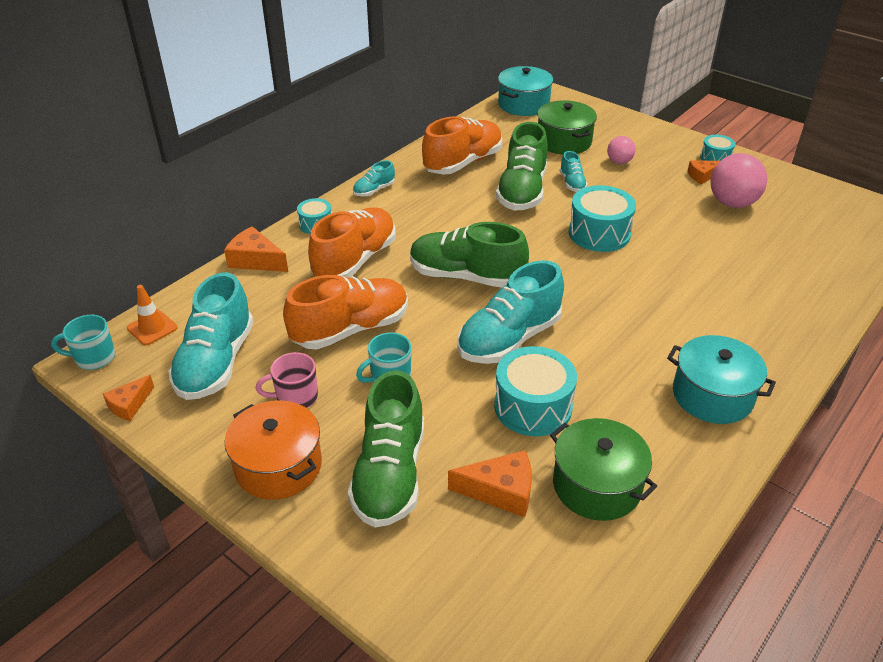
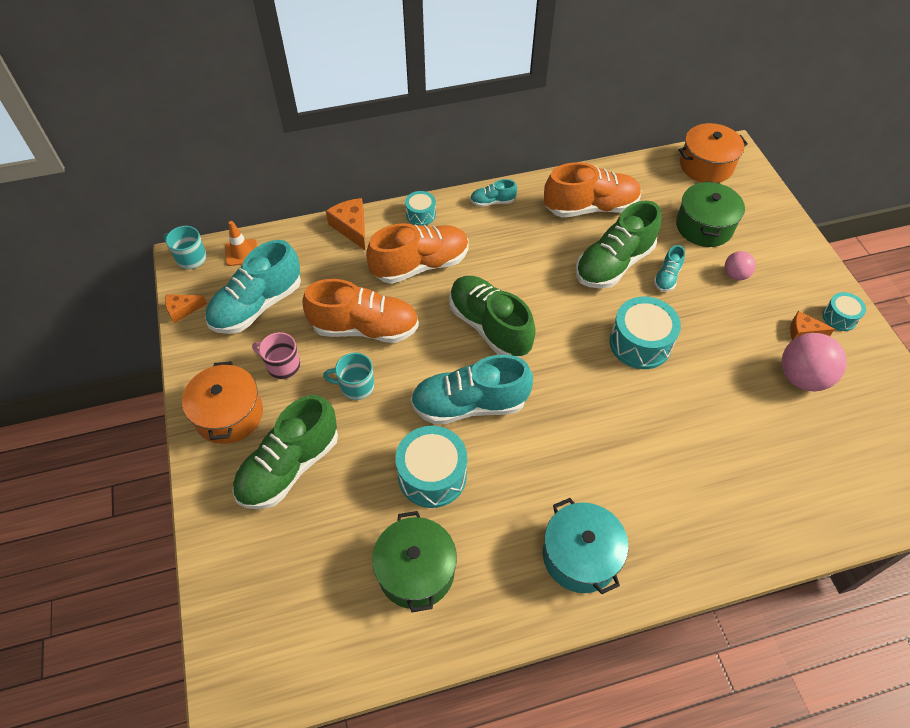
camera: 35 degrees right, 15 degrees up
(500, 491) = (347, 529): orange cheese -> none
(523, 104) = (706, 165): turquoise pot -> orange pot

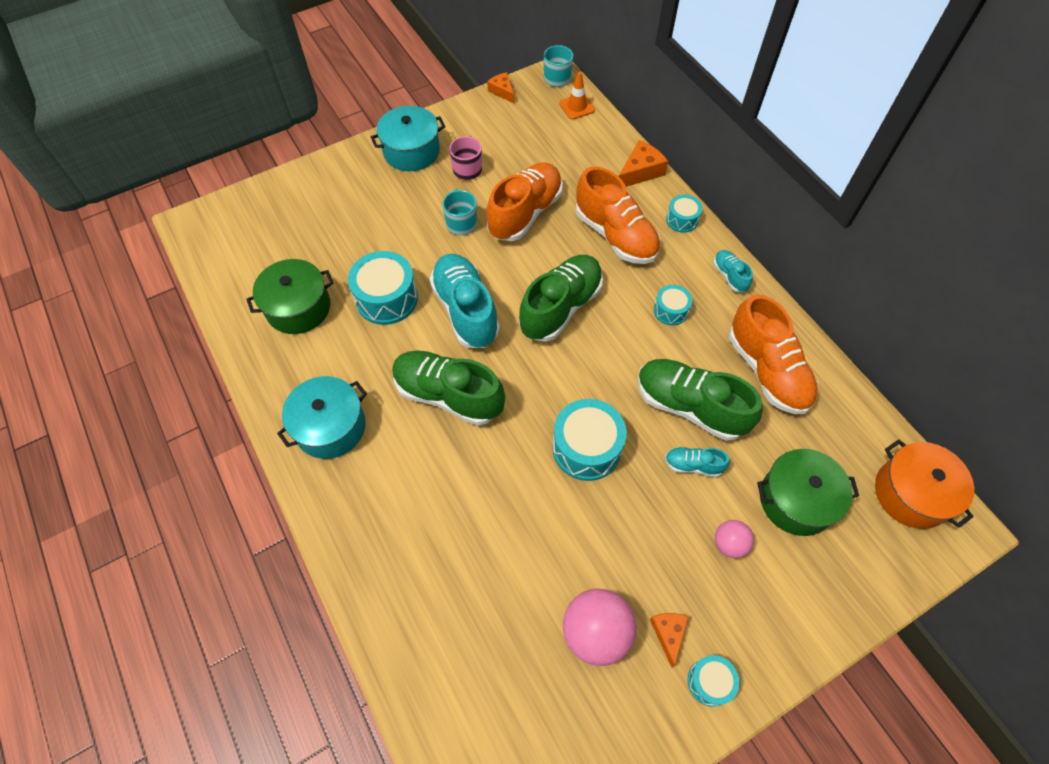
camera: 75 degrees right, 5 degrees up
(229, 414) = (411, 151): orange pot -> turquoise pot
(257, 306) = (523, 135): turquoise shoe -> none
(289, 467) = (373, 202): green shoe -> green shoe (448, 395)
(365, 328) = (525, 213): orange shoe -> orange shoe turned 135 degrees counterclockwise
(516, 250) = (670, 310): none -> turquoise drum

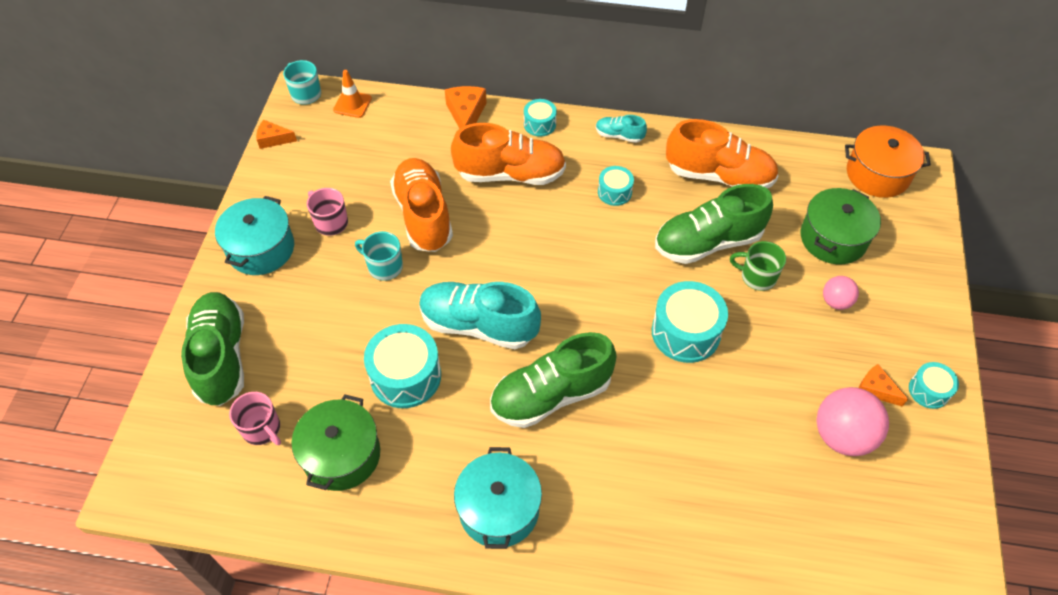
camera: 50 degrees left, 5 degrees down
(282, 253) = (262, 429): none -> pink mug
(561, 307) = (542, 258): green shoe -> green shoe (221, 357)
(693, 465) = (757, 276): turquoise shoe -> green mug

